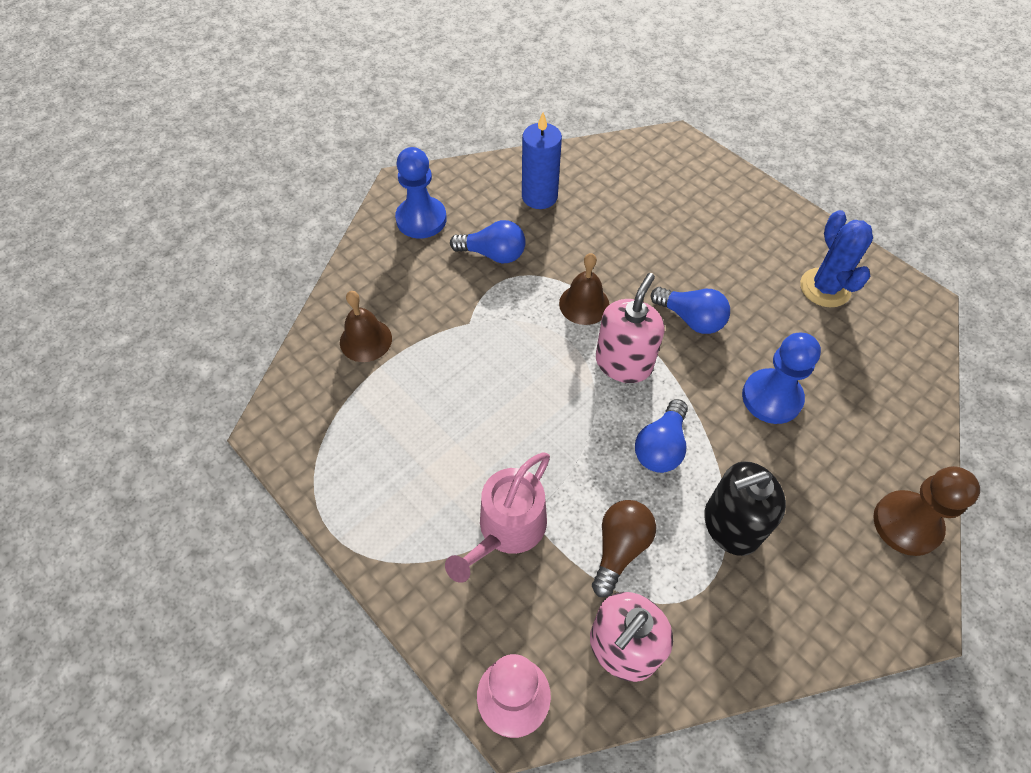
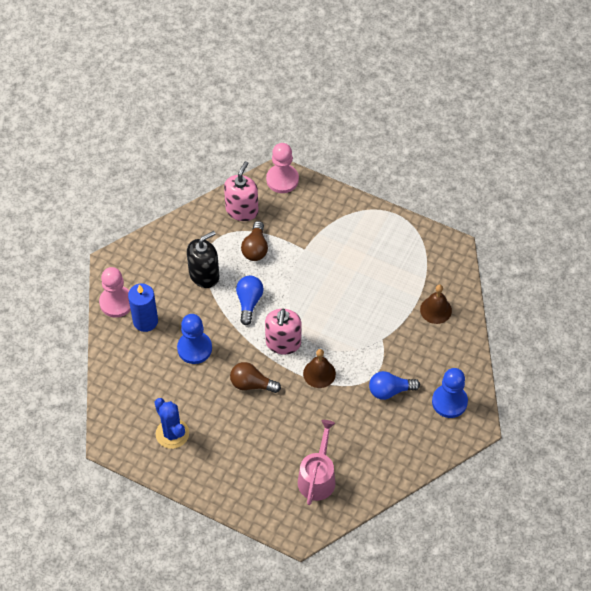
camera: 160 degrees right, 0 degrees up
(507, 529) = (312, 240): pink watering can -> pink watering can (317, 477)
(539, 196) = (380, 447): blue candle -> blue candle (145, 321)
(691, 319) = (252, 384): blue light bulb -> brown light bulb
(906, 524) = (116, 302): brown pawn -> pink pawn

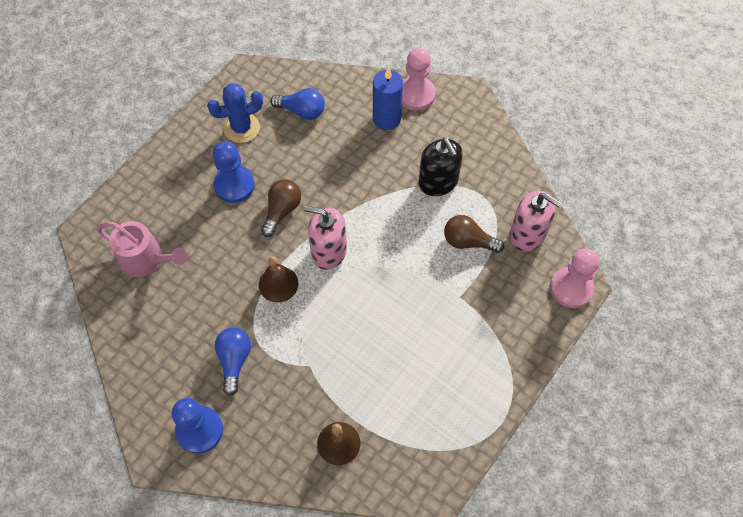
camera: 100 degrees right, 5 degrees up
(194, 348) = (341, 161): blue pawn -> blue pawn (234, 185)
(249, 302) = (392, 223): blue light bulb -> blue light bulb (302, 111)

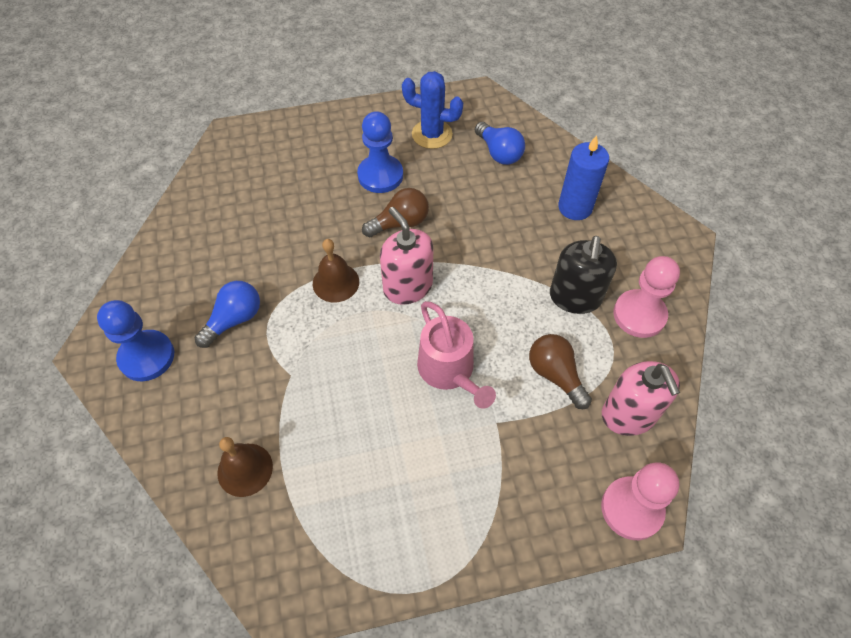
camera: 40 degrees right, 5 degrees down
(146, 259) = (251, 186): pink watering can -> pink watering can (449, 370)
(416, 95) = (625, 204): pink pawn -> pink pawn (639, 315)

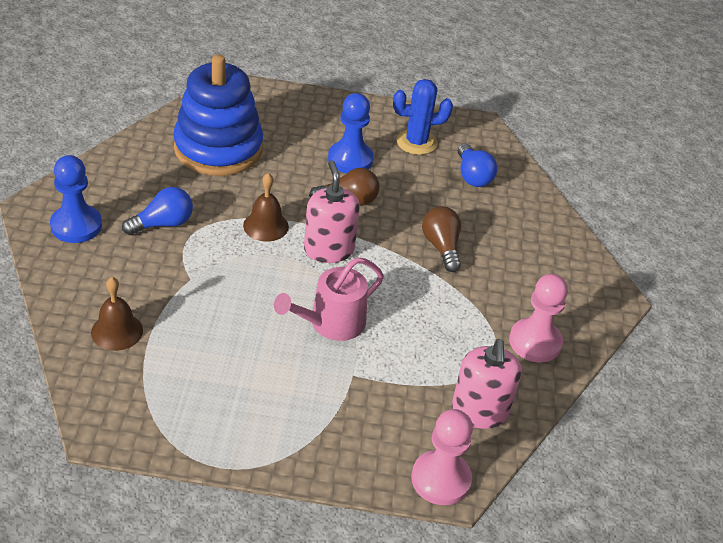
camera: 15 degrees right, 15 degrees down
(249, 210) = (218, 148): none -> blue stacking toy
(432, 134) = (416, 142): blue cactus -> blue cactus turned 45 degrees counterclockwise
(449, 370) = (331, 323): pink watering can -> pink watering can turned 60 degrees clockwise
(555, 375) = (427, 359): brown light bulb -> brown light bulb (441, 247)
(575, 207) = (522, 241): blue candle -> none
(575, 297) = (480, 308): black soap dispenser -> none

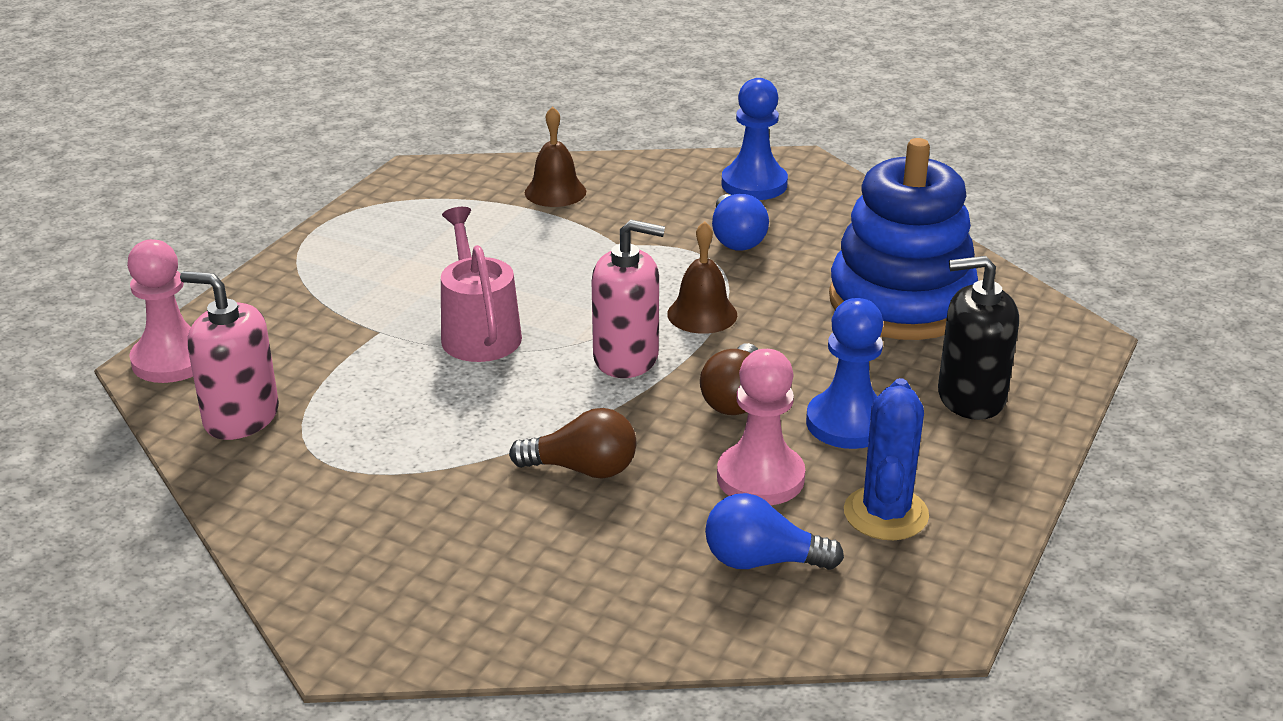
camera: 115 degrees right, 10 degrees down
(306, 121) = (971, 397): none -> black soap dispenser
(535, 342) = (320, 509): pink pawn -> pink pawn (760, 477)

